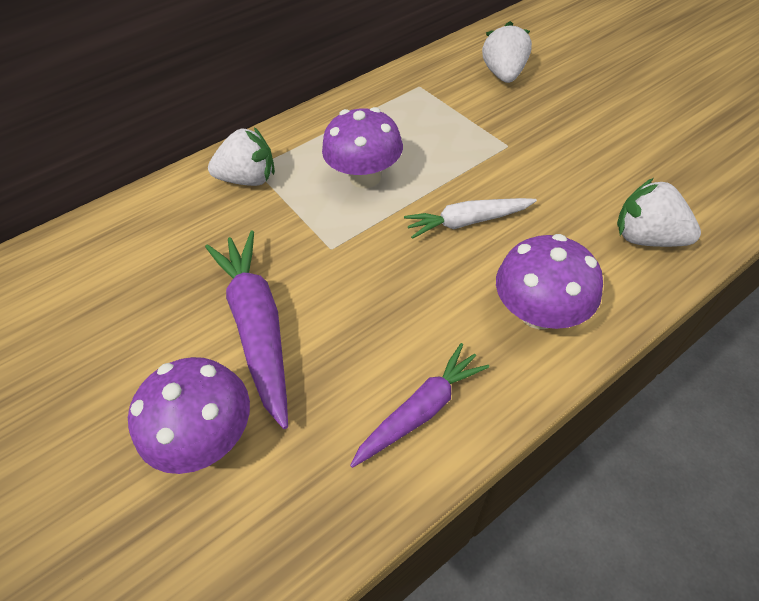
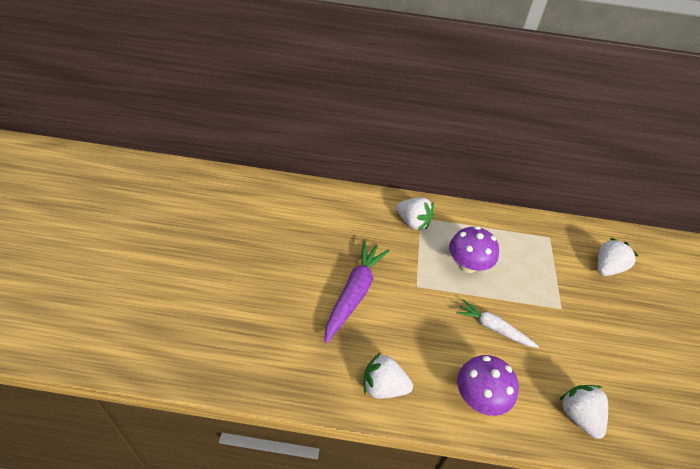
camera: 35 degrees right, 5 degrees down
(209, 436) = (297, 320): purple mushroom -> none
(421, 410) = (383, 387): purple carrot -> white strawberry

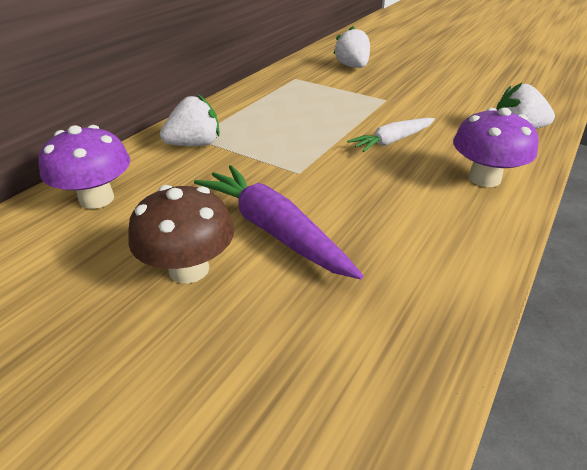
camera: 60 degrees left, 10 degrees down
(307, 271) = (189, 269): none -> brown mushroom
(383, 387) = (451, 250): white strawberry -> none
(467, 265) = (294, 129): purple mushroom -> purple mushroom (96, 199)

